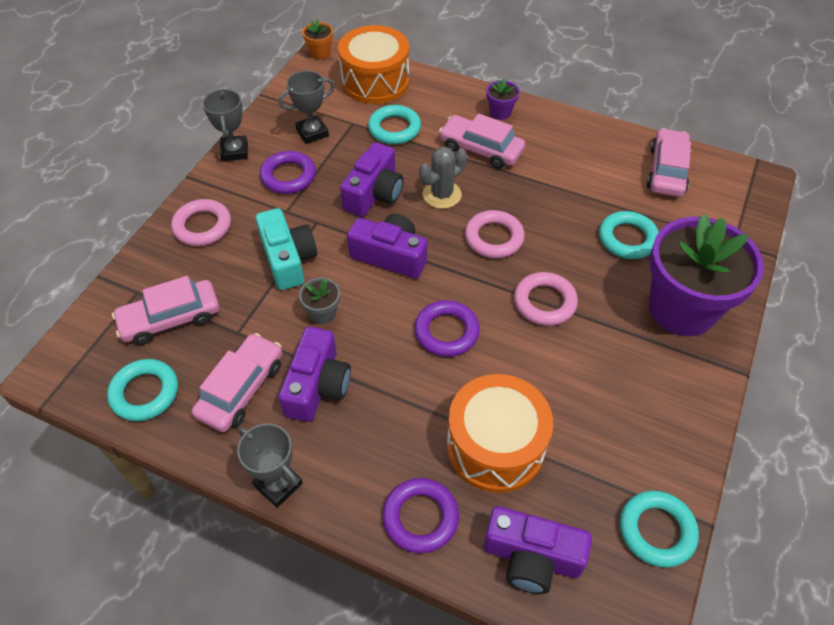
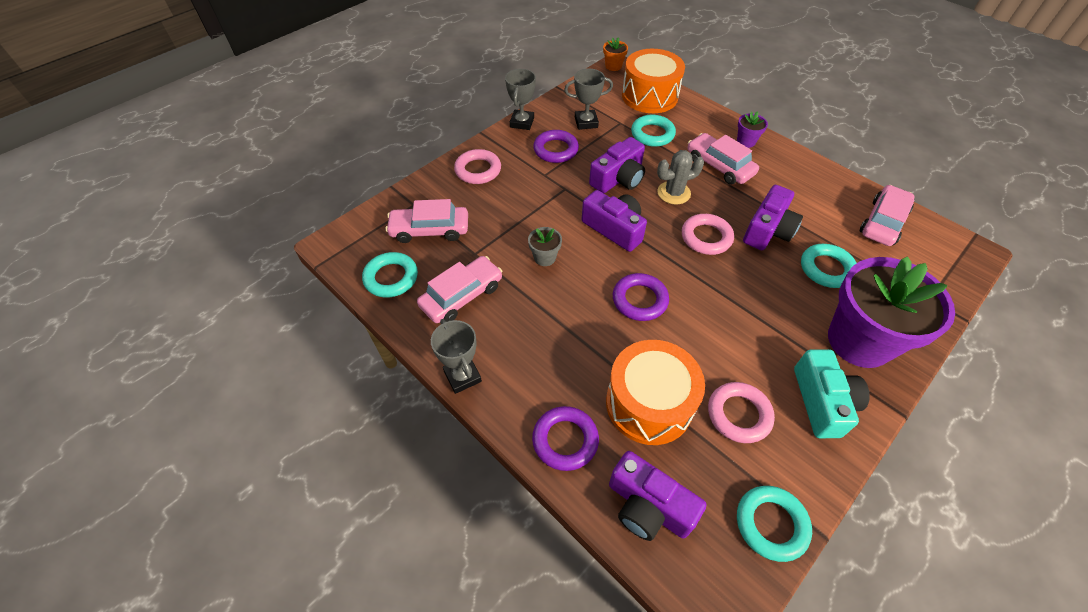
camera: 20 degrees right, 0 degrees up
(288, 259) = (533, 210): turquoise camera -> turquoise camera (822, 402)
(317, 385) = (520, 311): purple camera -> purple camera (768, 230)
(544, 302) = (733, 300): pink ring -> pink ring (738, 414)

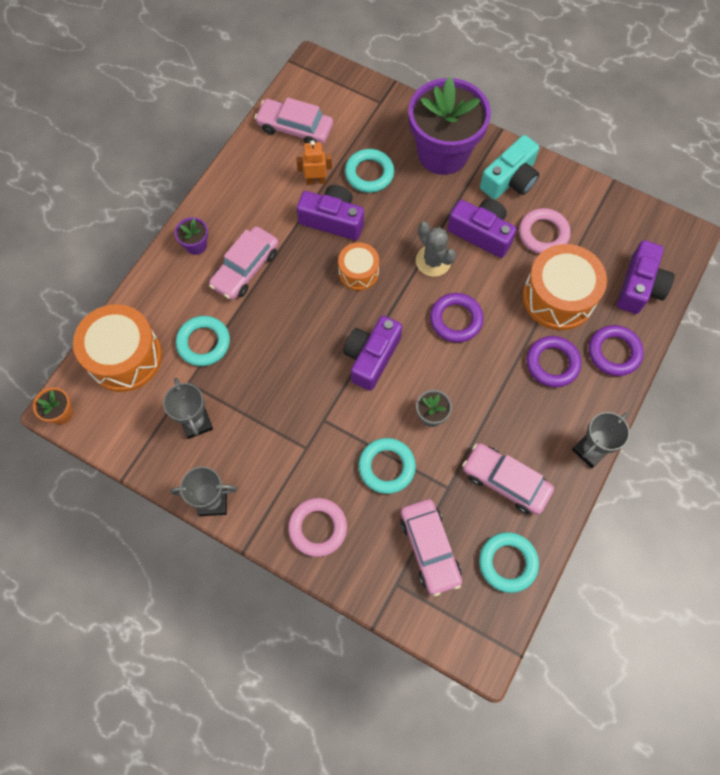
camera: 105 degrees left, 15 degrees up
(555, 150) = (258, 446): purple ring -> purple ring (552, 363)
(618, 178) = (292, 366): purple camera -> purple camera (481, 233)
(673, 193) = (301, 308): grey cactus -> grey cactus (433, 261)
(706, 237) = (358, 272): pink ring -> orange drum
(771, 524) = (619, 210): turquoise ring -> turquoise ring (386, 467)
(816, 226) = (315, 180): none -> orange robot
(822, 402) = (510, 179): turquoise camera -> turquoise camera turned 150 degrees clockwise

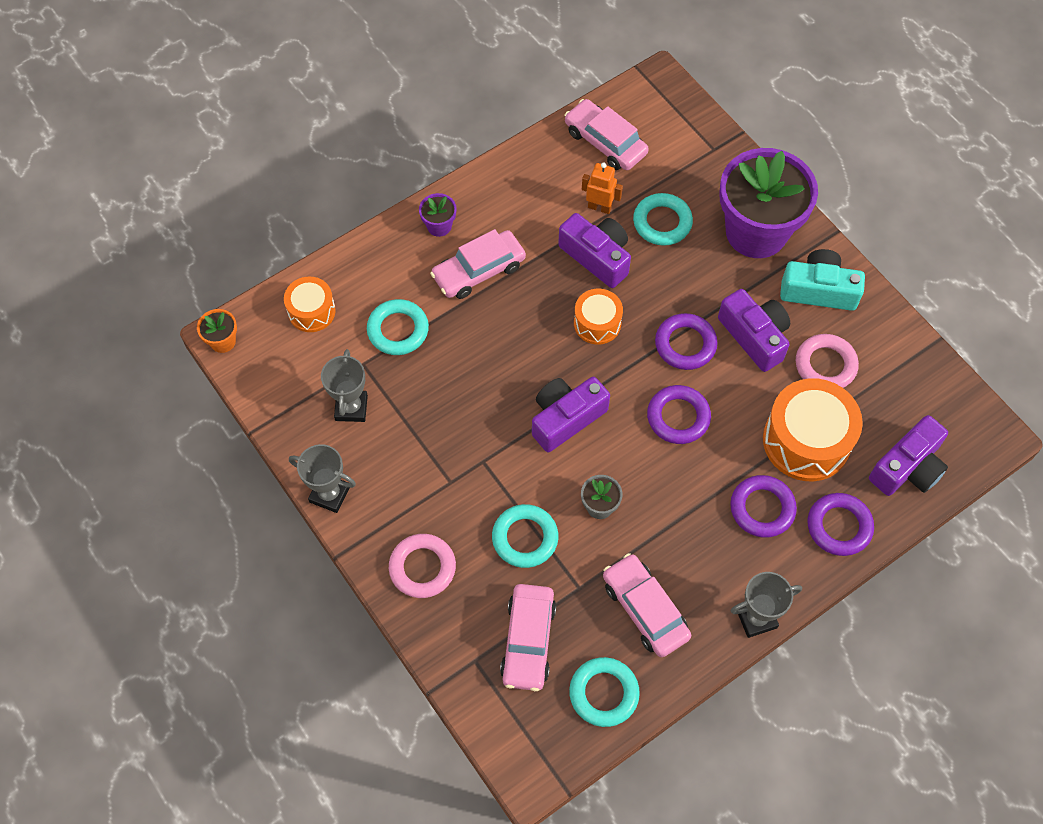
camera: 25 degrees right, 5 degrees down
(125, 357) = (311, 311): orange drum -> orange drum, size x0.57
(433, 261) = (685, 344): grey cactus -> purple ring
(510, 179) = (818, 290): turquoise camera -> turquoise camera turned 150 degrees counterclockwise

